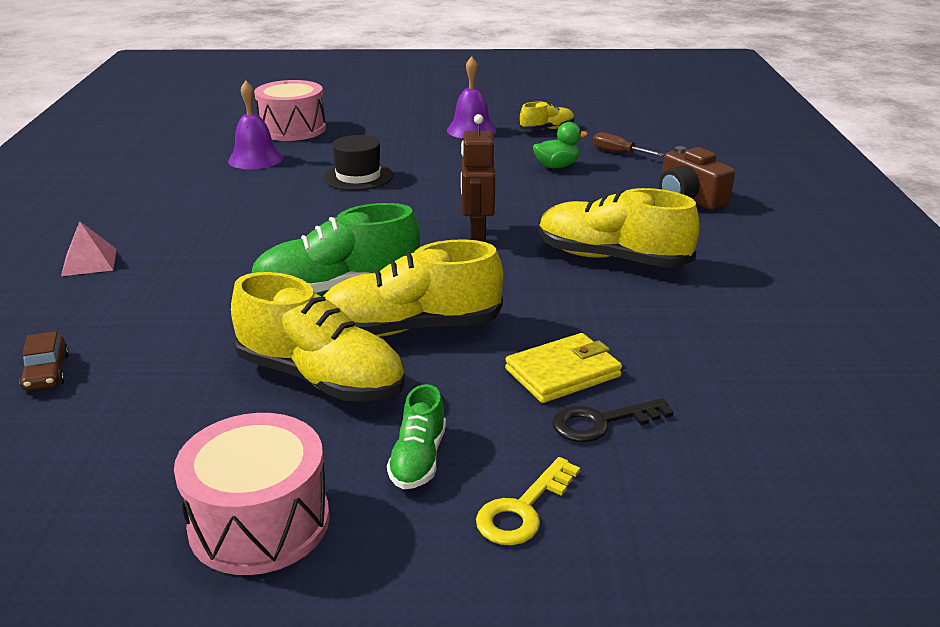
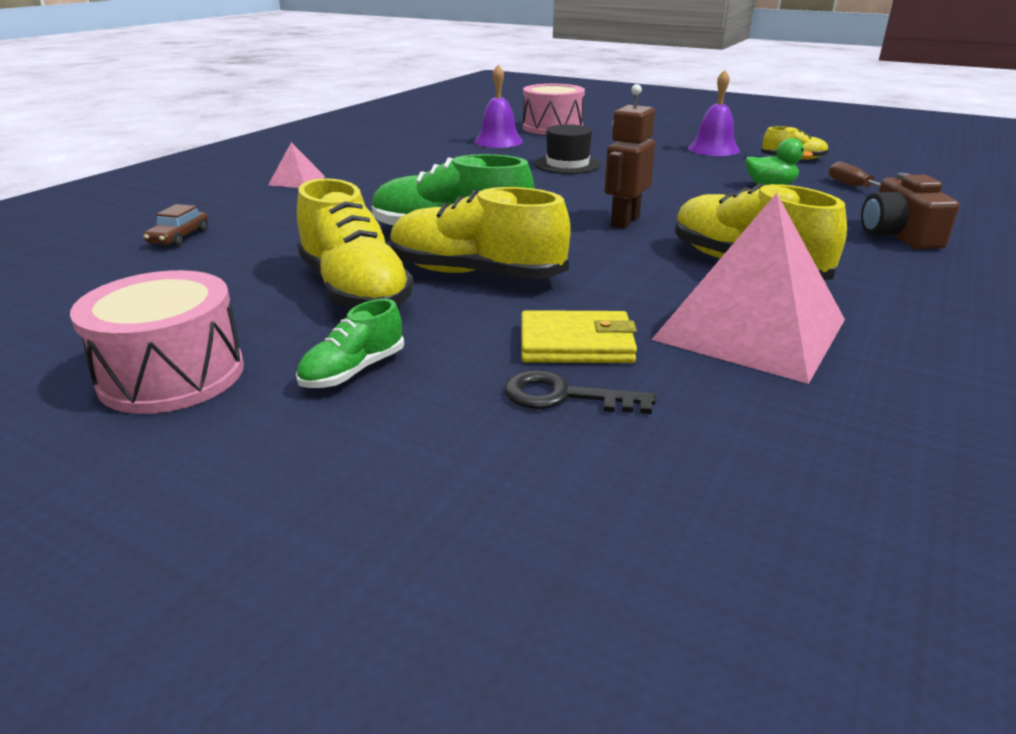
camera: 30 degrees right, 0 degrees up
(523, 510) = (391, 444): yellow key -> none
(668, 319) = (750, 329): none -> pink pyramid

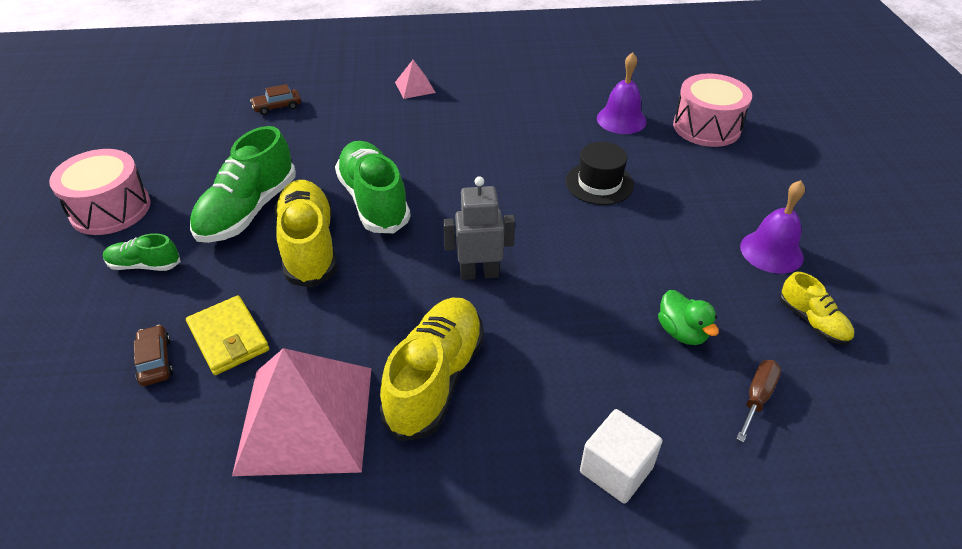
camera: 55 degrees right, 15 degrees up
(354, 290) = (248, 210): yellow shoe -> green shoe
(564, 396) = (155, 361): black key -> brown car
(624, 221) = (479, 273): brown robot -> grey robot
(898, 235) = (616, 470): brown camera -> white cube

